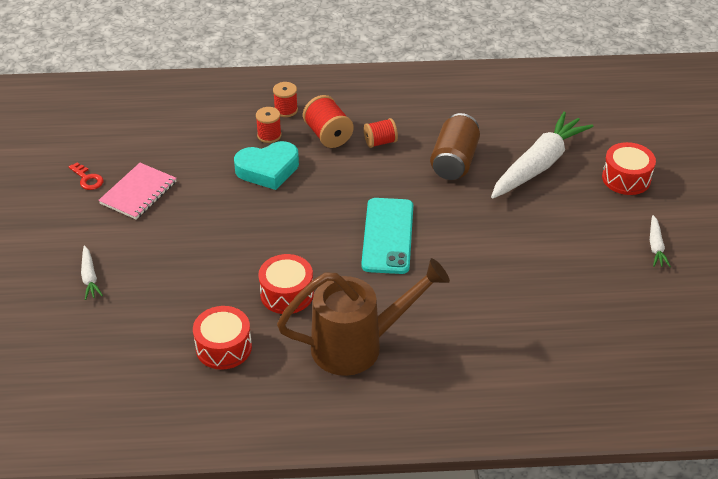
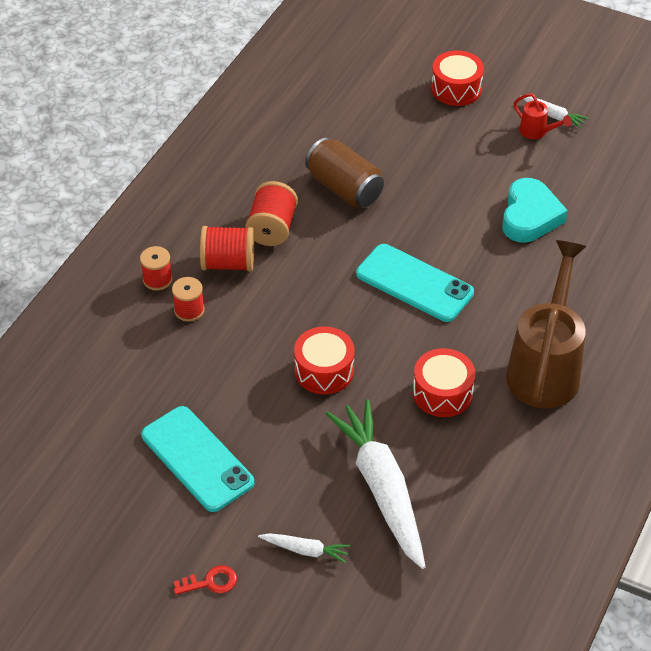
camera: 60 degrees left, 5 degrees up
(88, 179) = (136, 498): red key -> red key (211, 582)
(138, 193) = (197, 459): pink notebook -> turquoise phone
(224, 347) = (484, 471): red drum -> red drum (324, 370)
(268, 169) = (245, 333): turquoise heart -> turquoise heart (530, 216)
(380, 142) = (272, 228): red spool -> red spool, size x1.50
(539, 165) = (394, 134): white carrot -> white carrot (381, 488)
(624, 244) = (537, 132): none -> red watering can

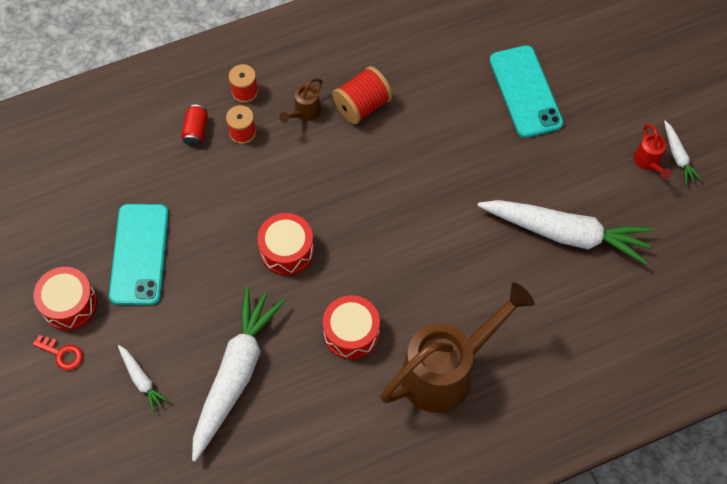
camera: 40 degrees right, 15 degrees up
(145, 335) = (196, 131): none -> red can
(228, 263) = (304, 113): red spool -> brown watering can
(344, 188) = (447, 108): brown can -> none
(414, 283) = (420, 227): turquoise phone -> turquoise phone (525, 91)
(456, 89) = (621, 78): red drum -> red drum (69, 304)
(530, 216) = (566, 234): turquoise heart -> white carrot

